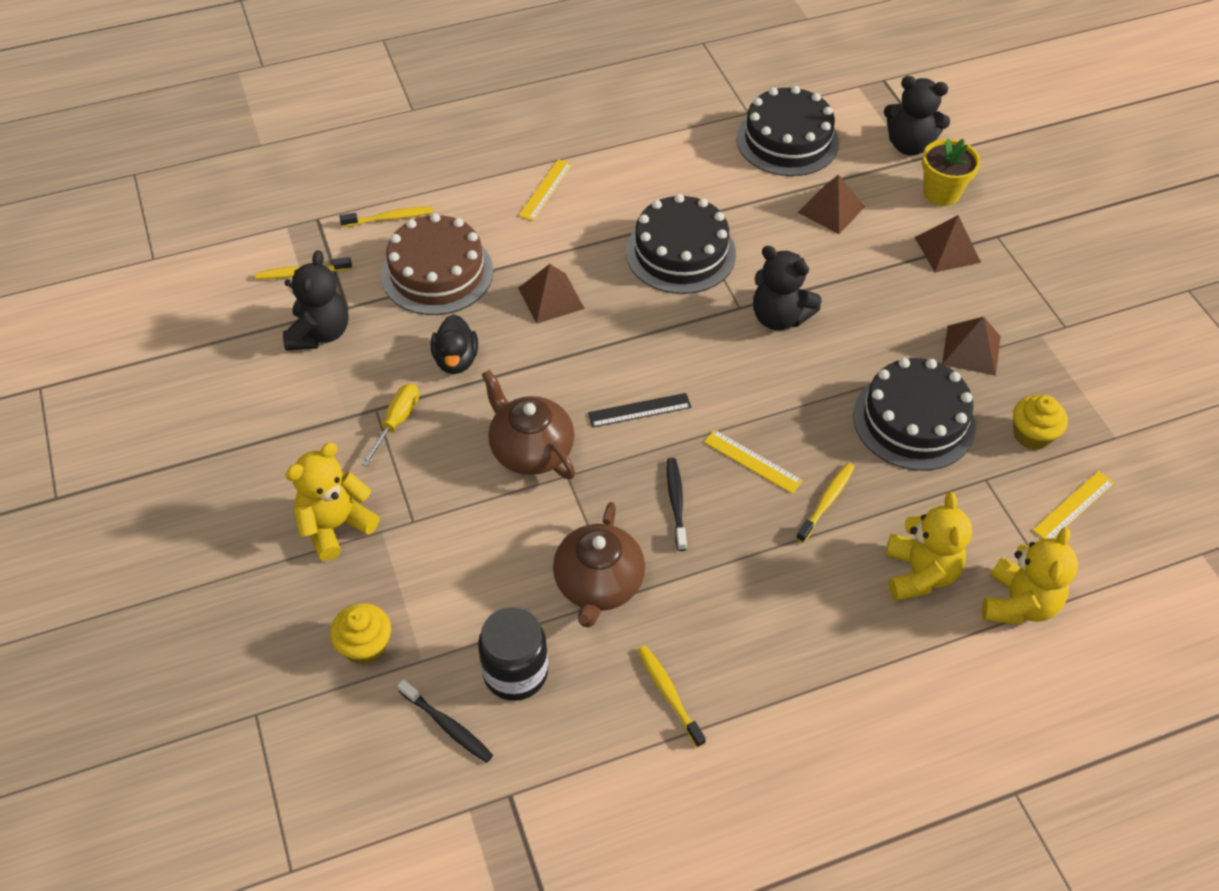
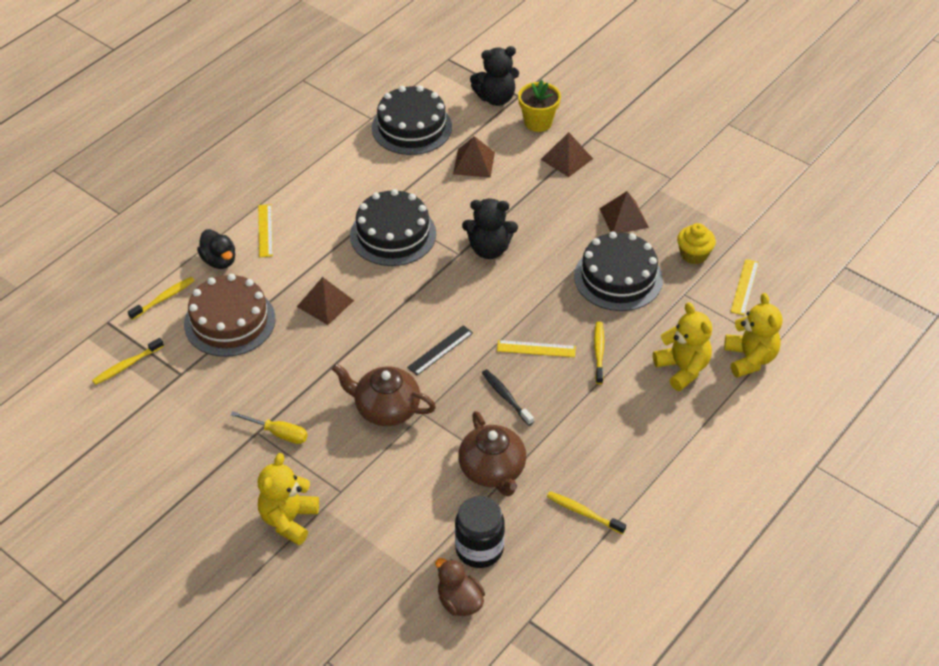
camera: 30 degrees left, 5 degrees down
(320, 333) = (175, 400): black teddy bear -> none
(365, 646) = (368, 583): yellow cupcake -> none
(396, 421) = (279, 433): yellow screwdriver -> yellow screwdriver turned 120 degrees clockwise
(447, 725) = (459, 602): black toothbrush -> brown duck
(456, 360) = (289, 374): black duck -> black duck (219, 261)

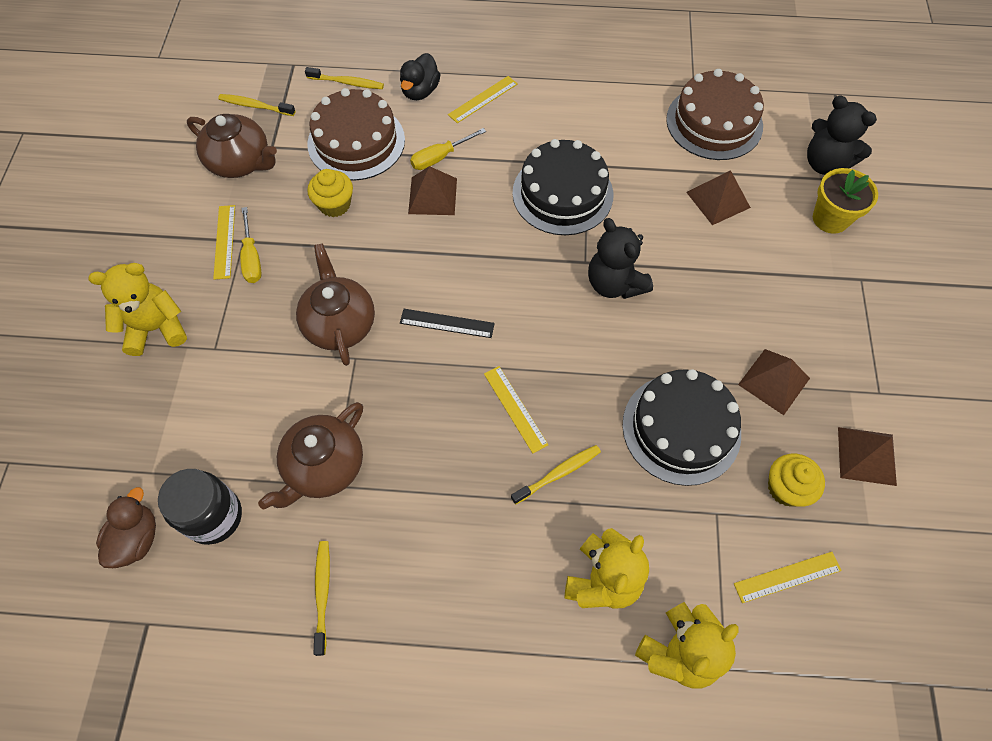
camera: 55 degrees right, 15 degrees up
(176, 400) = (240, 162): none -> brown teapot
(246, 443) = (225, 241): none -> yellow ruler
(277, 362) = (334, 204): none -> yellow cupcake
(294, 282) = (440, 157): none -> yellow screwdriver
(411, 127) = (714, 122): black cake -> brown cake
(506, 397) = (429, 420): black toothbrush -> none
(566, 159) = (805, 275): brown pyramid -> brown pyramid (866, 455)

